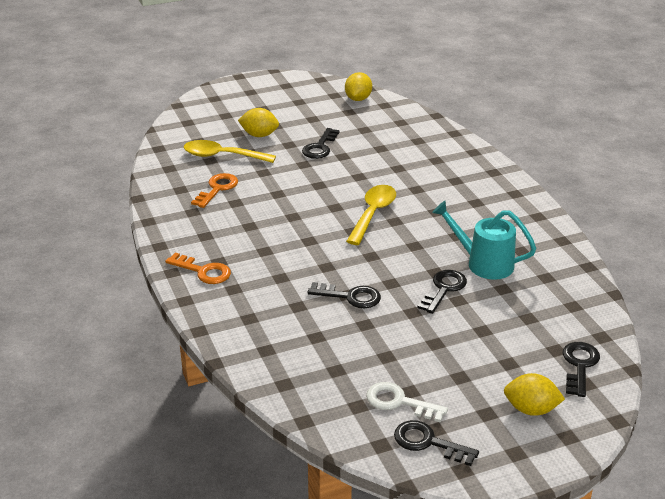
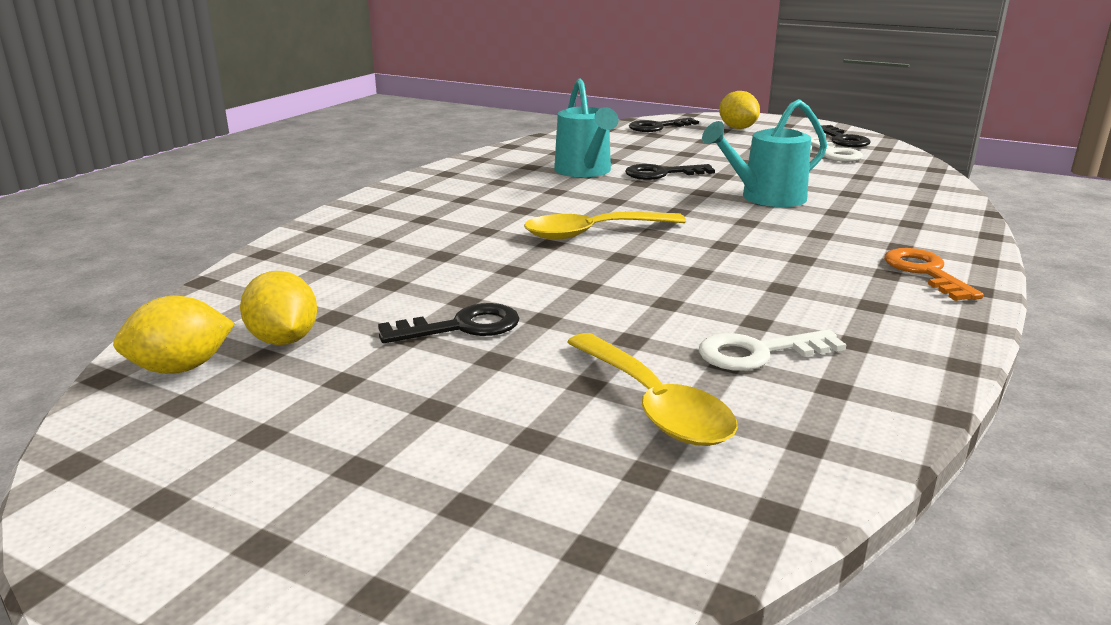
camera: 130 degrees left, 10 degrees down
(217, 189) = (759, 353): orange key -> white key
(259, 135) = (503, 406): yellow lemon -> yellow lemon (284, 340)
(350, 296) = (765, 198): black key -> turquoise watering can

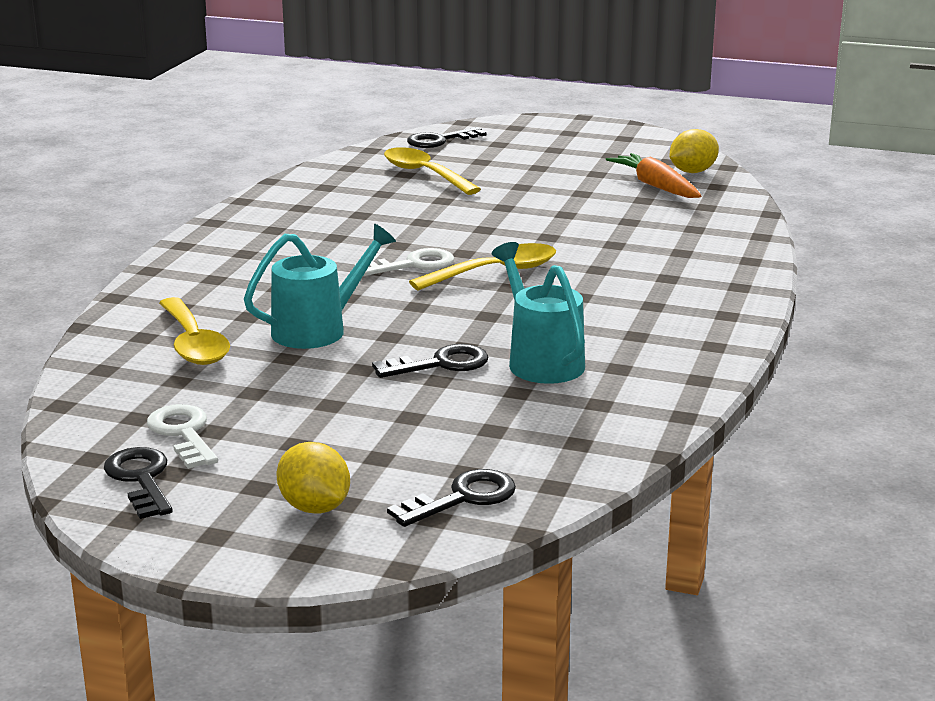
camera: 170 degrees right, 0 degrees up
(284, 340) = (655, 186): yellow lemon -> orange carrot
(461, 327) = (553, 199): black key -> black key (440, 140)
(759, 353) = (363, 198): white key -> white key (412, 265)
(869, 195) = (193, 344): none -> yellow spoon
(926, 272) = (213, 255): orange key -> none

